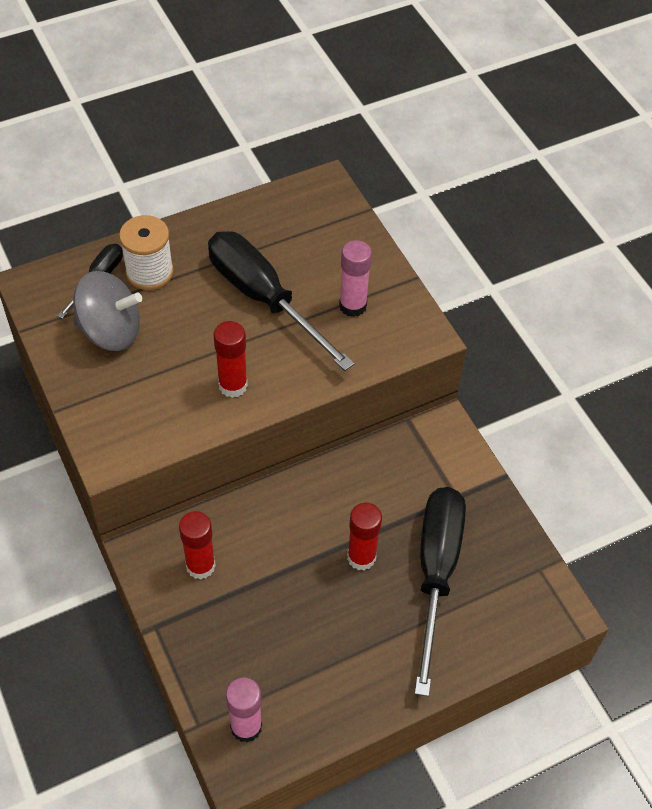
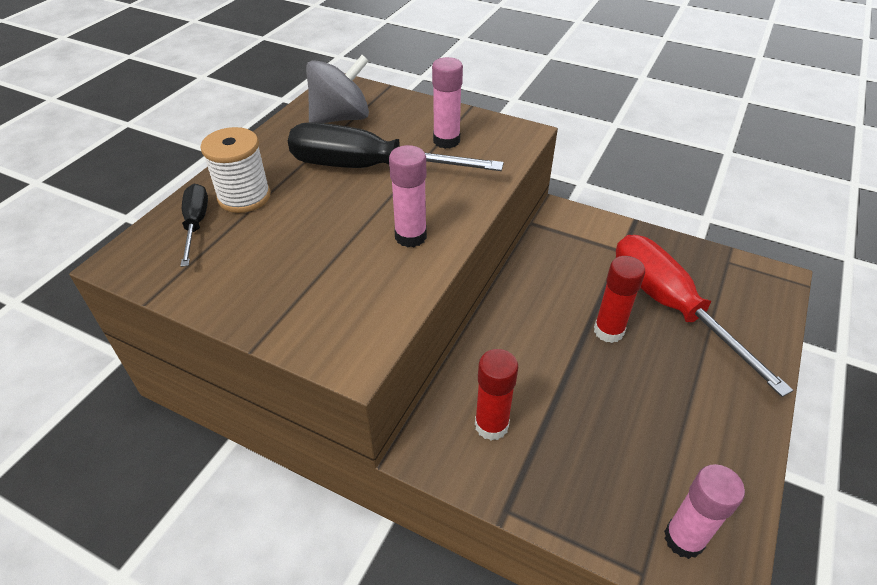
camera: 35 degrees left, 10 degrees down
(110, 331) = (248, 256): grey spinning top -> grey spinning top (341, 118)
(233, 385) = (410, 236): red glue stick -> pink glue stick
(436, 572) = (670, 307): black screwdriver -> red screwdriver

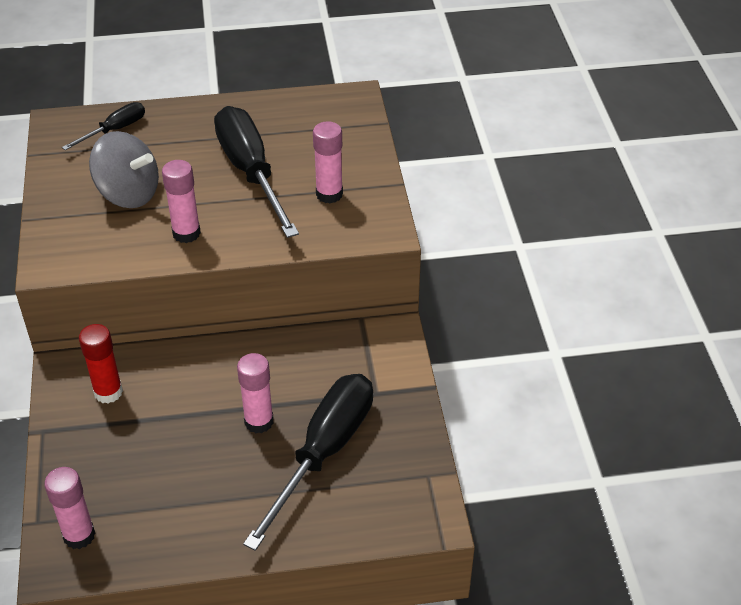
camera: 55 degrees right, 0 degrees up
(244, 197) = (162, 133): white spool -> none
(341, 118) = (305, 123): grey spinning top -> grey spinning top (128, 194)
(608, 331) = (259, 422): red glue stick -> pink glue stick
(670, 307) = (324, 452): red screwdriver -> black screwdriver

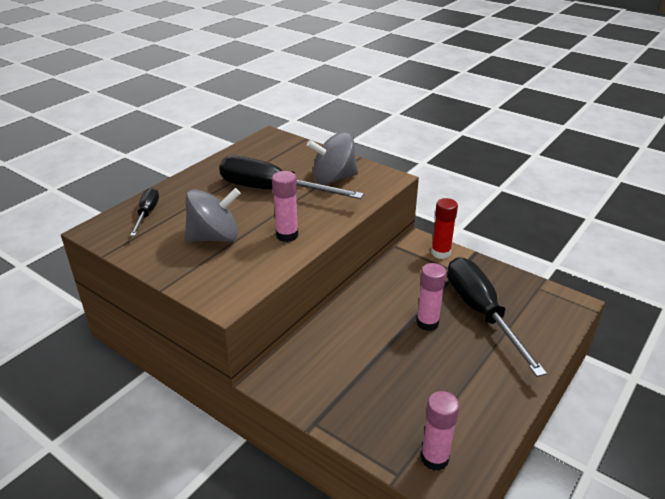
camera: 45 degrees left, 10 degrees down
(108, 392) = (321, 371): red glue stick -> red glue stick (440, 253)
(329, 194) = (333, 178): pink glue stick -> grey spinning top

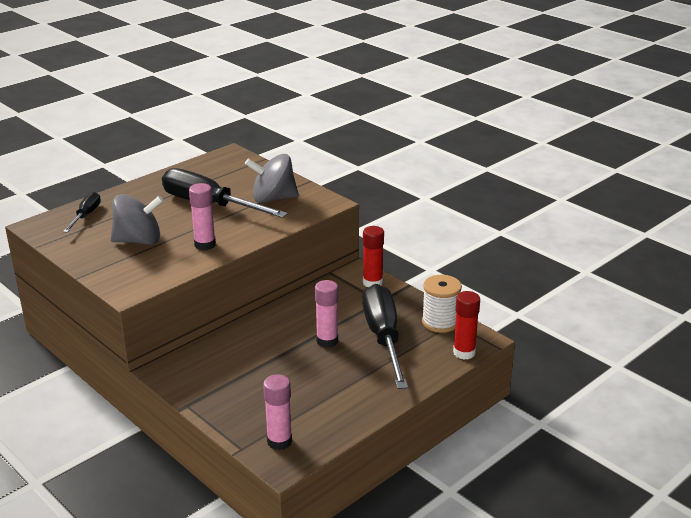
camera: 10 degrees right, 5 degrees down
(526, 289) = (440, 322): none -> white spool
(566, 320) = (464, 352): none -> red glue stick

